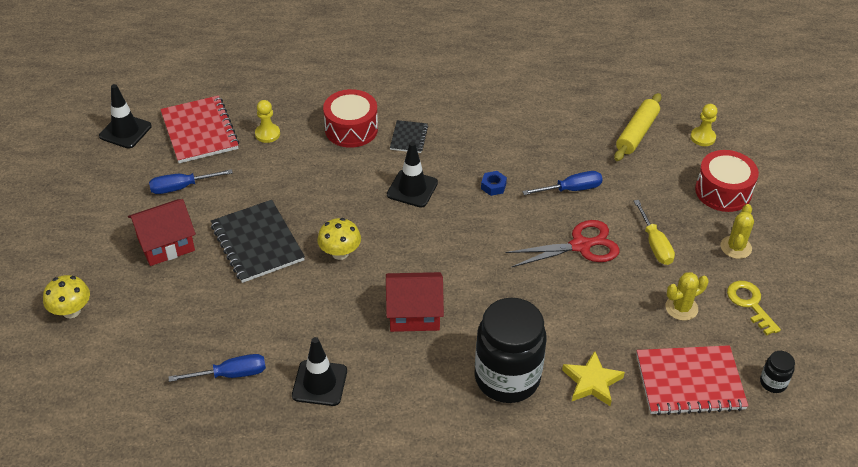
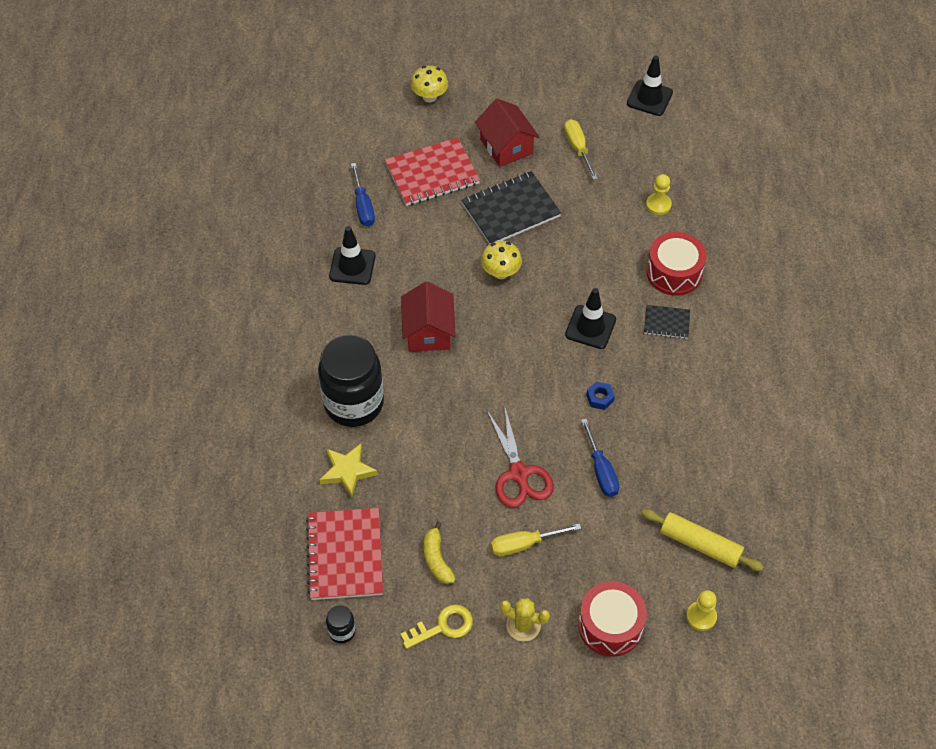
camera: 90 degrees right, 10 degrees up
(181, 187) = (577, 148): blue screwdriver -> yellow screwdriver
(200, 131) = (656, 152): red notebook -> red notebook (432, 174)
(681, 308) = (437, 559): yellow cactus -> yellow banana

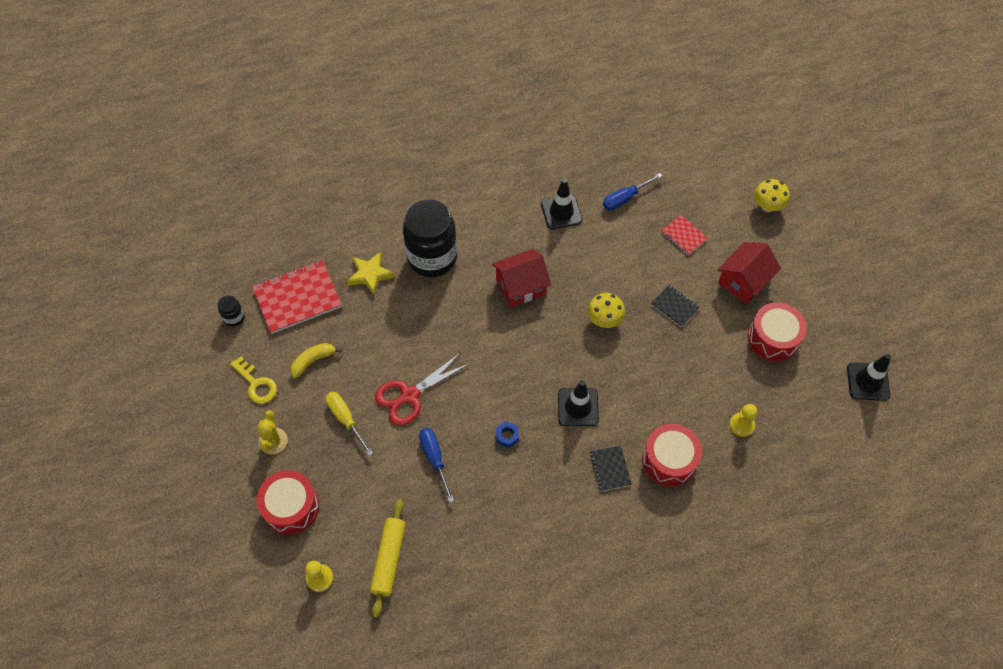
camera: 70 degrees right, 5 degrees up
(432, 174) = (683, 236): red notebook -> red notebook, size x0.52
(510, 210) = (674, 306): black notebook -> black notebook, size x0.52
(577, 148) = (773, 338): yellow screwdriver -> red drum
(601, 471) = (434, 458): blue screwdriver -> blue screwdriver turned 105 degrees clockwise

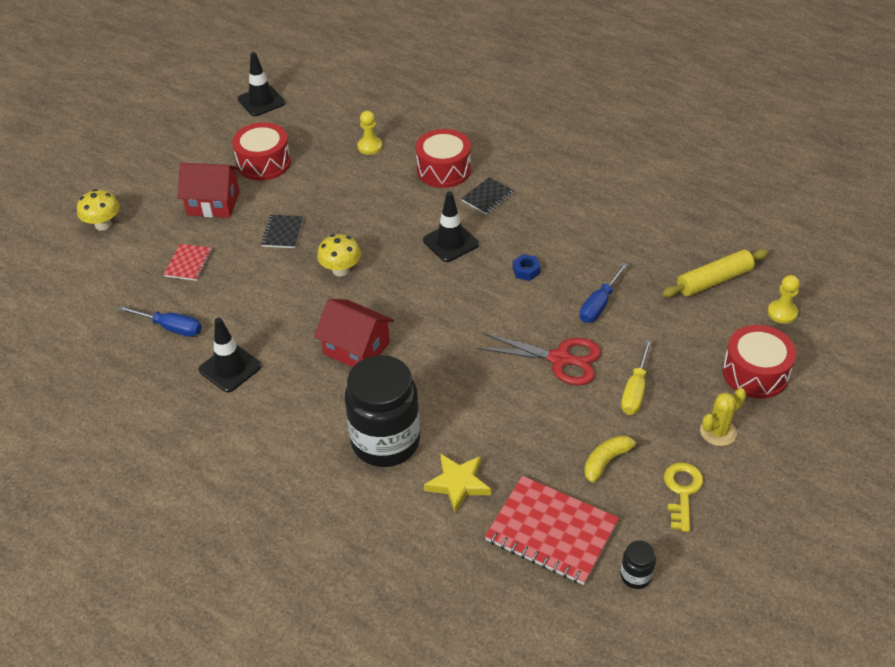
camera: 125 degrees left, 15 degrees down
(313, 361) = (607, 461): yellow banana -> yellow banana turned 120 degrees clockwise

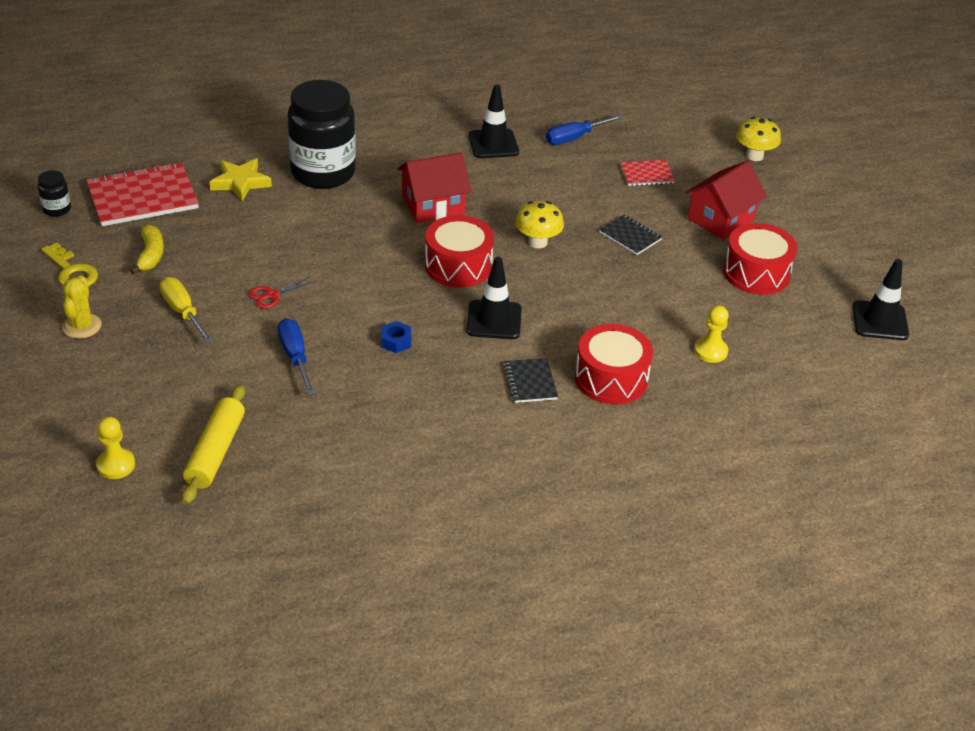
camera: 125 degrees right, 5 degrees down
(188, 263) = (646, 174): red notebook -> red notebook turned 60 degrees counterclockwise
(560, 359) = (272, 295): red scissors -> red scissors, size x0.51
(755, 373) = (91, 391): red drum -> red drum (458, 266)

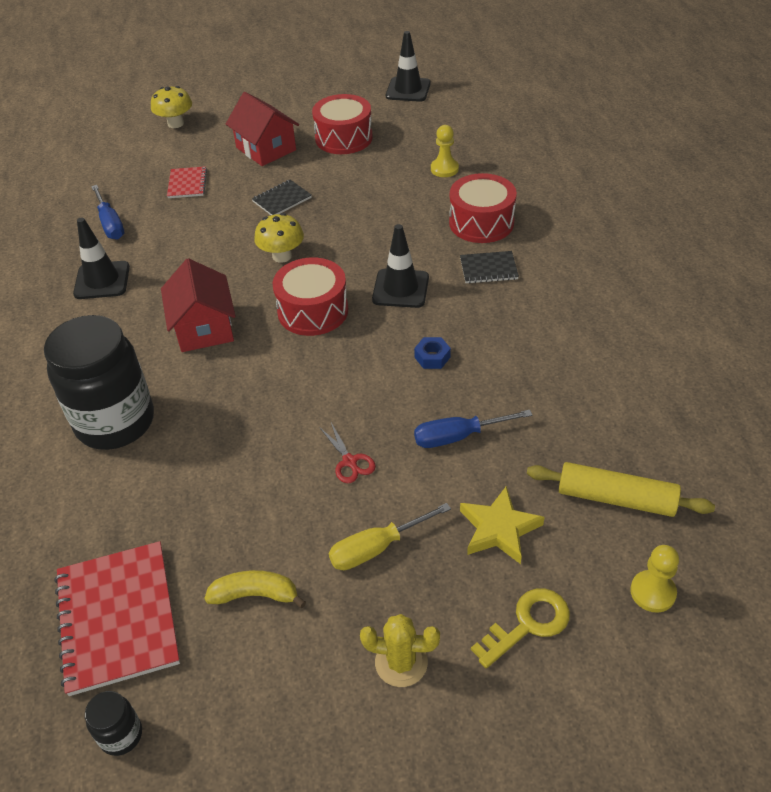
camera: 80 degrees left, 5 degrees up
(72, 271) = (280, 691): yellow key -> yellow key (528, 624)
(240, 182) = (113, 505): yellow star -> yellow star (499, 529)

